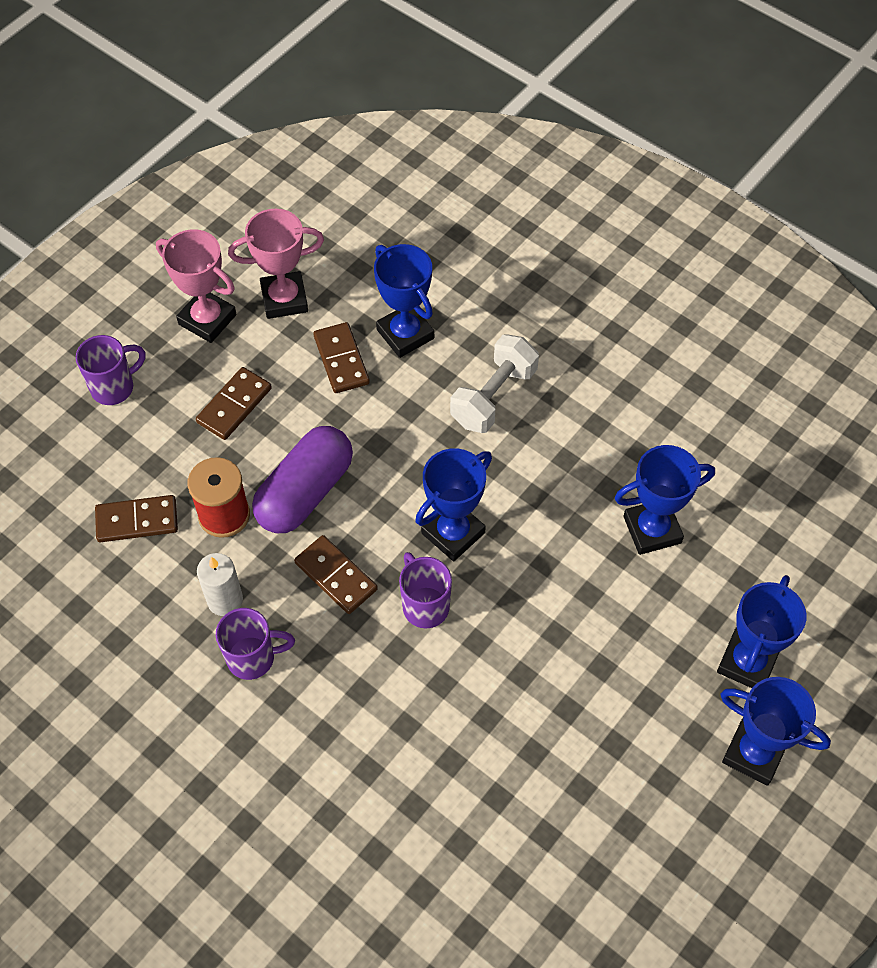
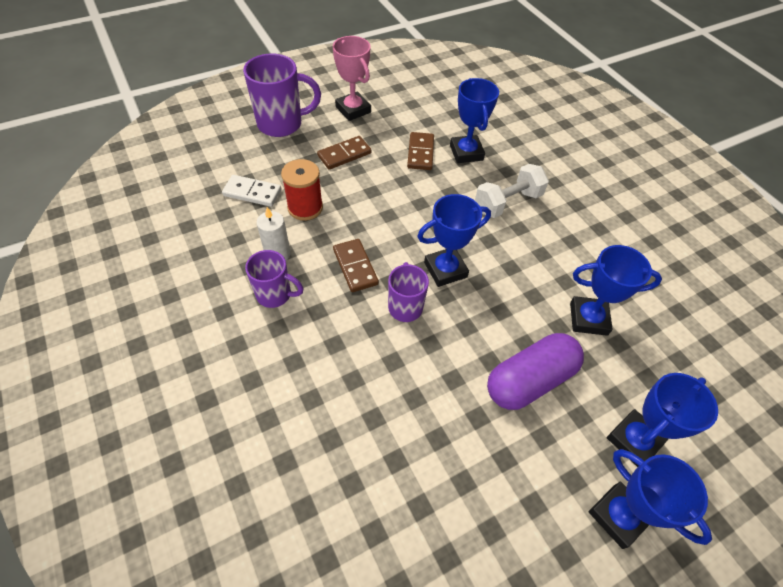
camera: 20 degrees right, 5 degrees down
(114, 387) = (282, 124): purple mug -> purple mug, size x1.63
(137, 520) = (252, 192): brown domino -> white domino
(284, 299) = (402, 114): pink trophy -> none
(305, 492) = (361, 213): purple capsule -> purple capsule (529, 380)

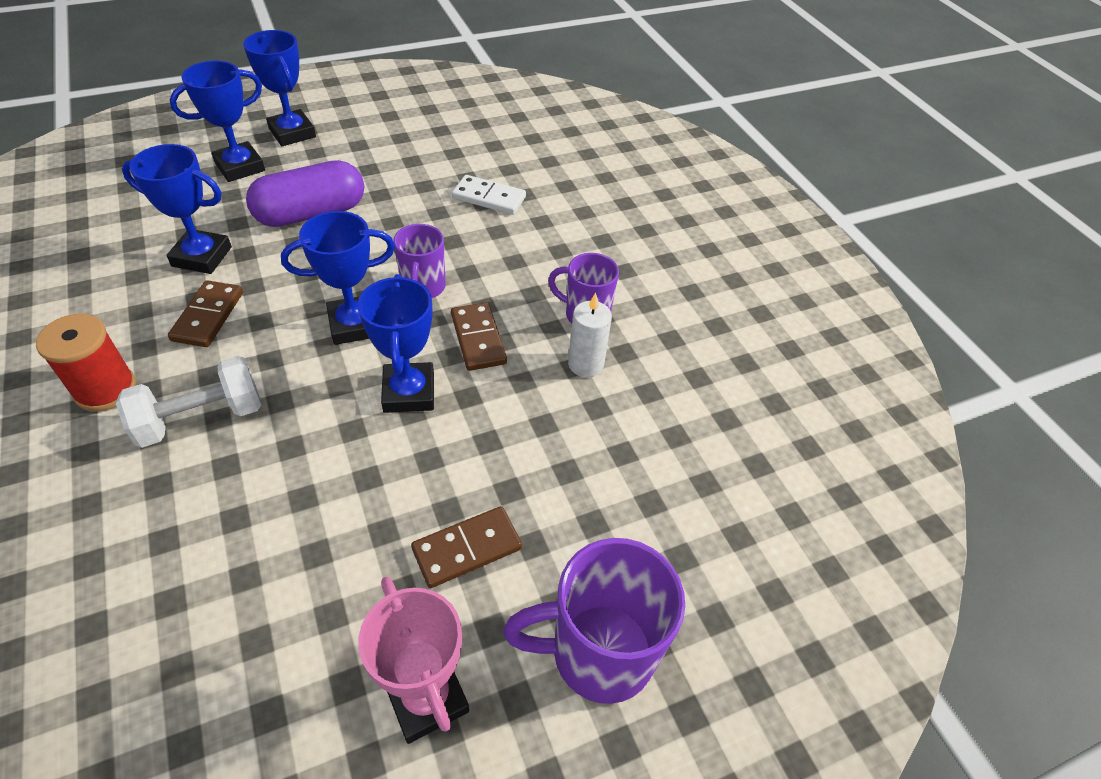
camera: 175 degrees left, 5 degrees down
(252, 192) = (637, 471): white domino -> white domino (489, 198)
(305, 208) = (546, 435): red spool -> red spool (105, 389)
(420, 153) = (310, 542): brown domino -> brown domino (208, 316)
(466, 152) = (214, 536): blue trophy -> blue trophy (409, 392)

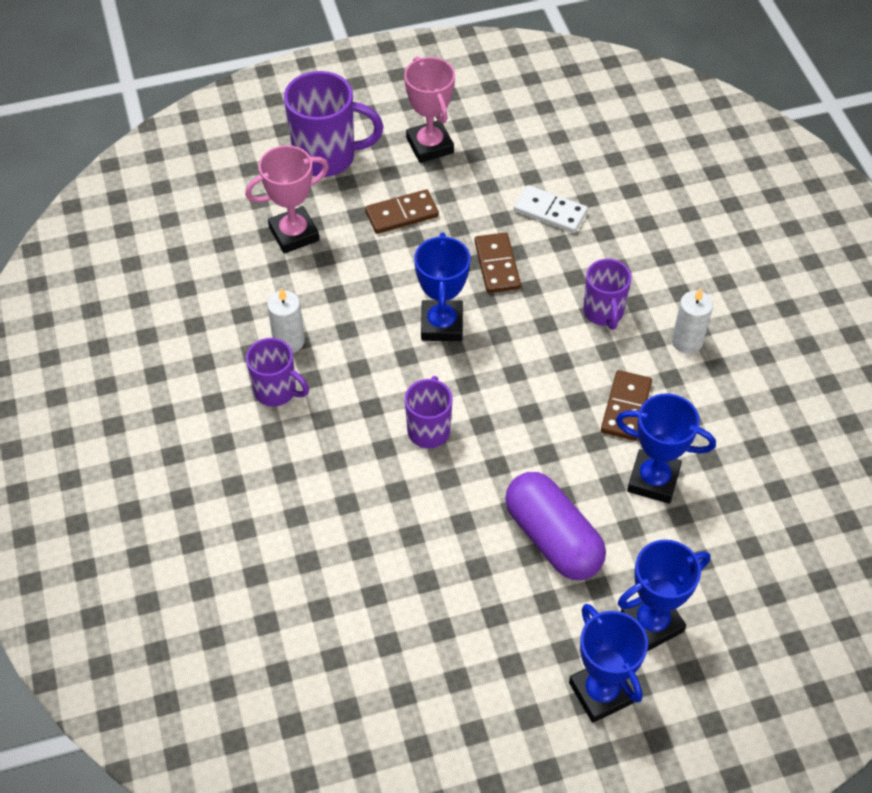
camera: 170 degrees left, 5 degrees up
(105, 389) = (687, 341): red spool -> white candle
(201, 418) = (603, 313): white dumbbell -> purple mug
(311, 213) = (553, 538): purple capsule -> purple capsule turned 75 degrees clockwise
(354, 325) = (492, 391): blue trophy -> none
(478, 339) = (380, 371): brown domino -> brown domino (497, 265)
(489, 198) = (351, 556): white domino -> white domino (550, 211)
(615, 504) = (294, 234): none -> pink trophy

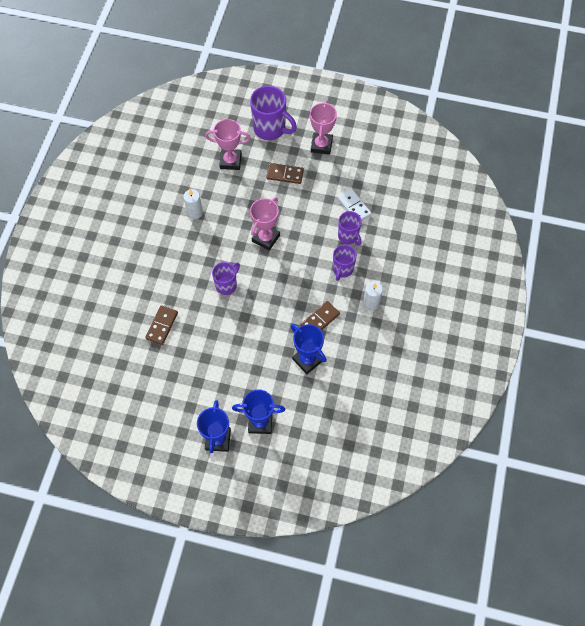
camera: 30 degrees right, 10 degrees up
(277, 391) = (175, 233): purple mug -> purple mug (348, 236)
(442, 325) = (266, 238): blue trophy -> pink trophy
(497, 265) = (310, 221): brown domino -> brown domino (162, 326)
(553, 538) = (245, 362): purple capsule -> none

